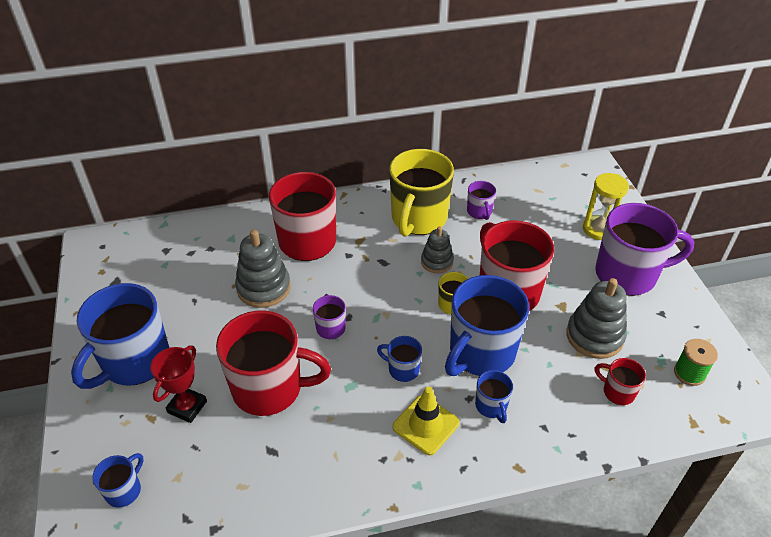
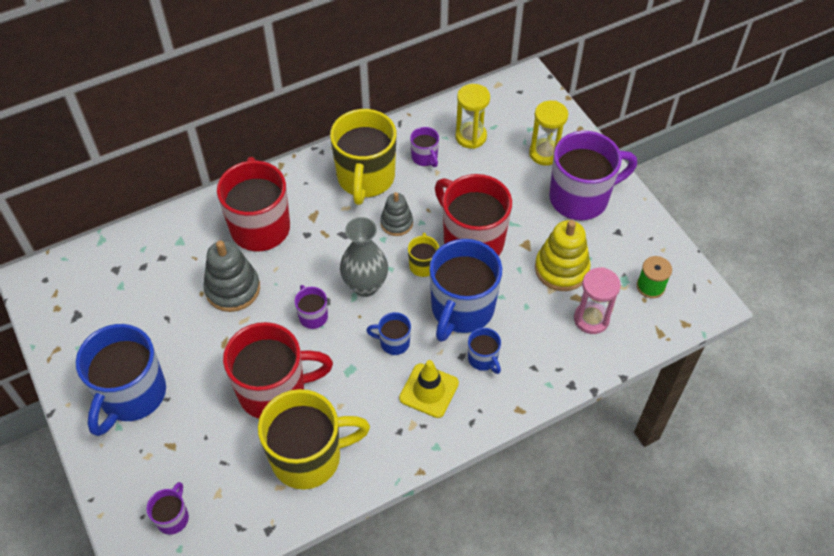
camera: 15 degrees left, 10 degrees up
(124, 490) = (173, 517): blue mug -> purple mug
(187, 407) = (202, 427): red trophy -> none
(281, 463) = (309, 457): none -> yellow mug
(390, 310) = (365, 285): none -> grey vase
(528, 202) = (471, 137): none -> yellow hourglass
(594, 336) = (561, 269): grey stacking toy -> yellow stacking toy
(617, 392) = (591, 319): red mug -> pink hourglass

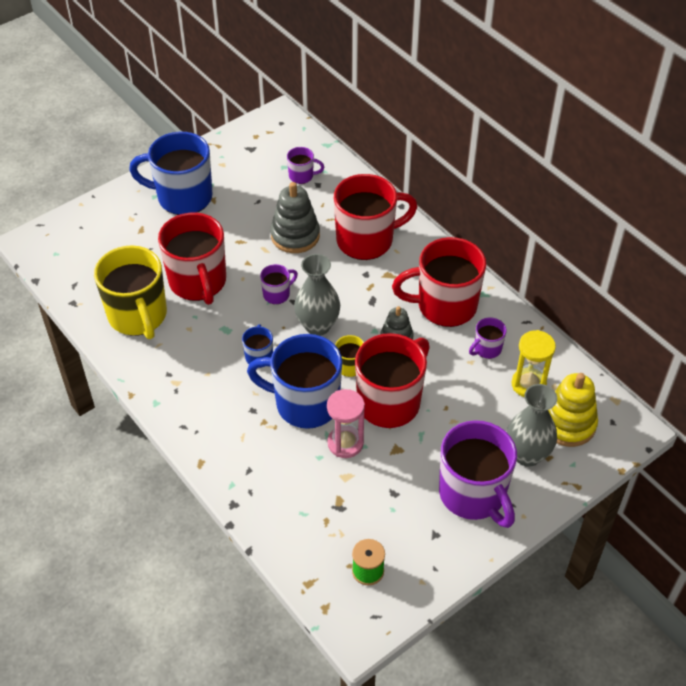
camera: 80 degrees right, 5 degrees down
(173, 517) = (80, 244): purple mug -> purple mug (302, 176)
(365, 178) = (445, 306): yellow mug -> red mug
(429, 390) = (212, 390): yellow traffic cone -> none
(483, 359) = (252, 427): blue mug -> none
(544, 153) = (527, 454): yellow hourglass -> grey vase
(561, 269) = (372, 484): yellow stacking toy -> yellow stacking toy (567, 423)
(591, 319) = (314, 516): pink hourglass -> pink hourglass (345, 443)

